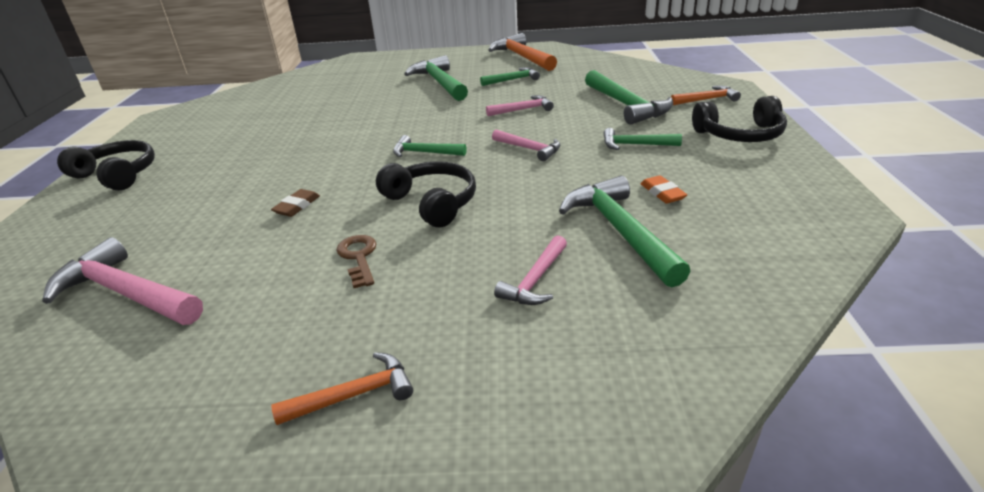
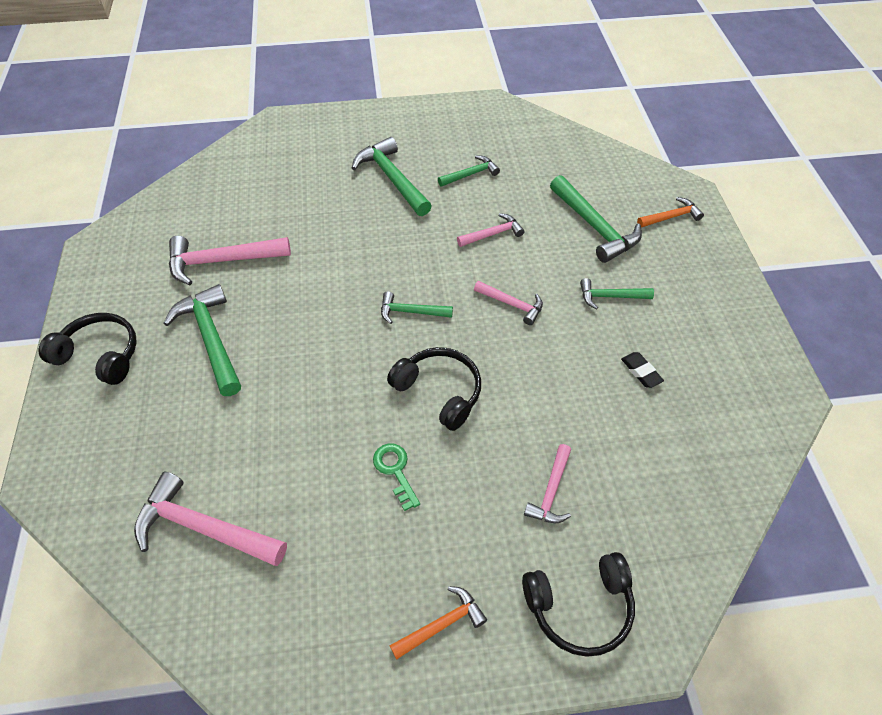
camera: 10 degrees left, 20 degrees up
(264, 124) = (222, 261): none -> pink hammer
(297, 206) = (312, 401): brown eraser -> none
(358, 257) = (395, 471): brown key -> green key
(522, 57) = (471, 125): orange hammer -> none
(620, 231) = (610, 426): green hammer -> green hammer (211, 339)
(662, 193) = (641, 372): orange eraser -> black eraser
(740, 135) = (703, 279): black headphones -> black headphones (580, 607)

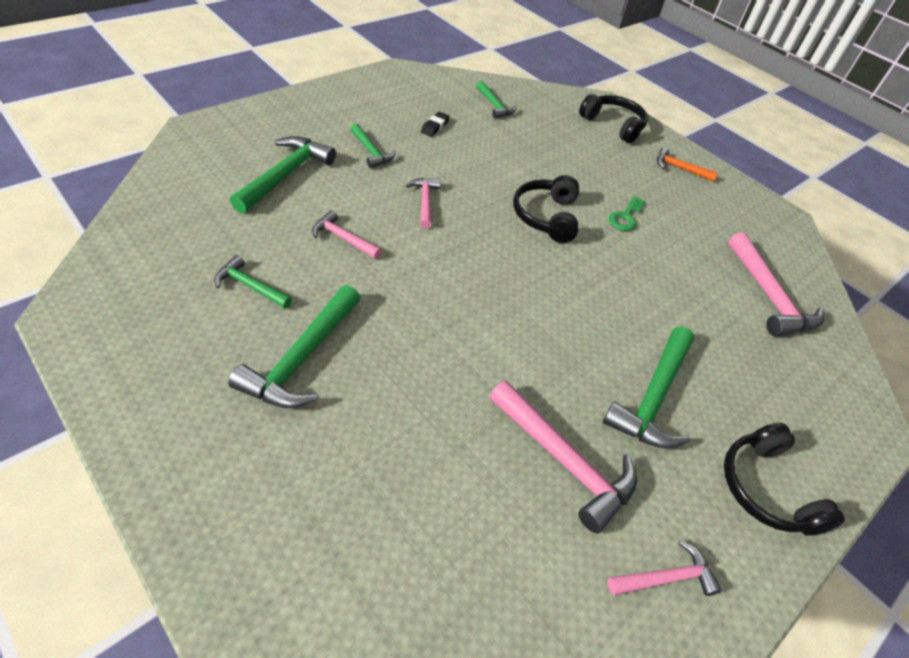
camera: 130 degrees left, 5 degrees down
(411, 312) = (487, 261): green hammer -> green hammer (494, 105)
(551, 491) = (563, 147): pink hammer -> pink hammer (666, 578)
(671, 217) = (241, 134): orange hammer -> none

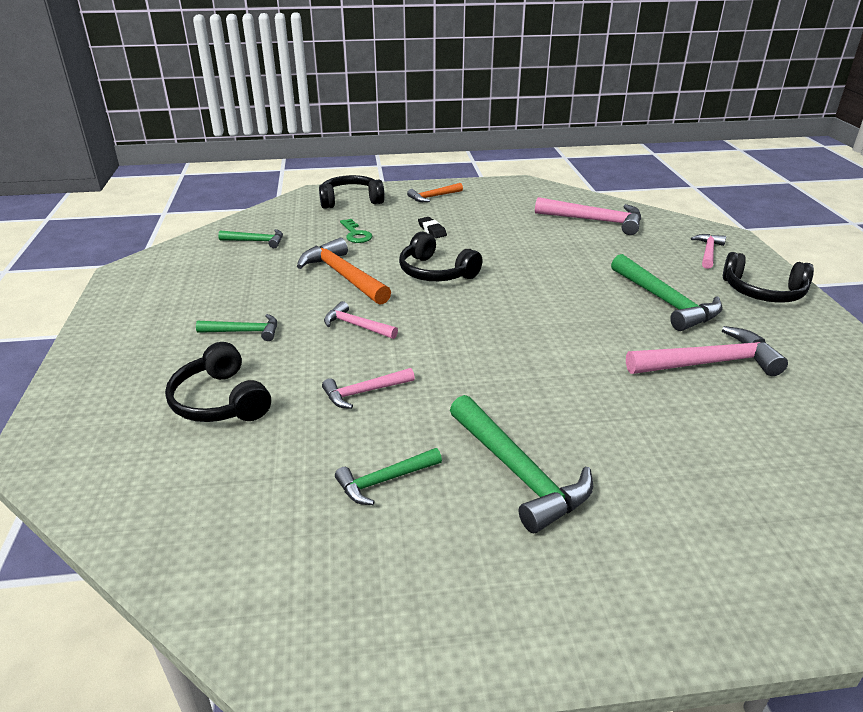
camera: 50 degrees left, 15 degrees down
(285, 175) = (220, 401): green hammer -> black headphones
(434, 127) = (249, 282): black eraser -> black eraser (432, 230)
(489, 168) = (343, 276): none -> orange hammer
(625, 217) = (468, 239): green key -> green key (356, 234)
(666, 578) = (824, 359): pink hammer -> pink hammer (708, 252)

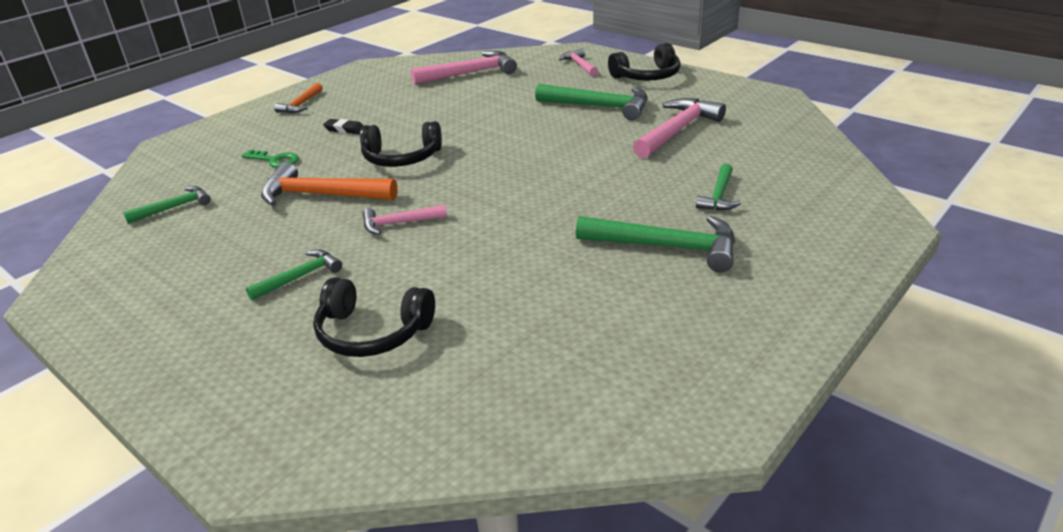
camera: 40 degrees left, 0 degrees up
(351, 200) = (219, 136): black headphones -> none
(364, 392) = (485, 261): pink hammer -> none
(384, 480) = (593, 301): green hammer -> green hammer (719, 195)

